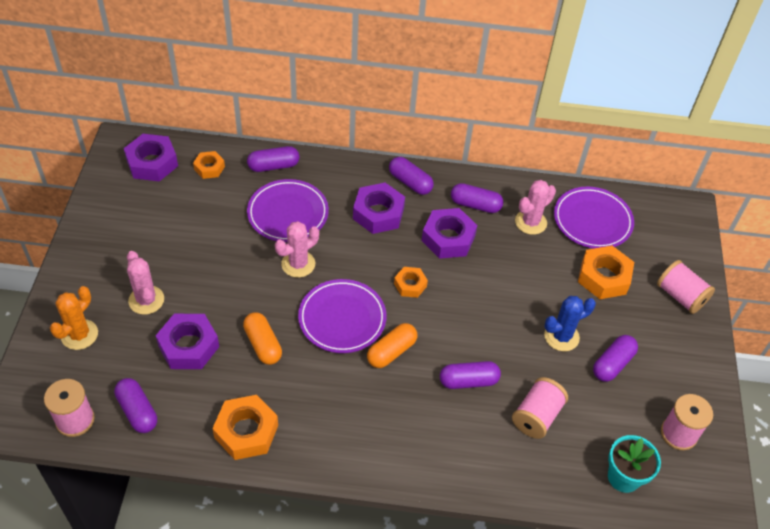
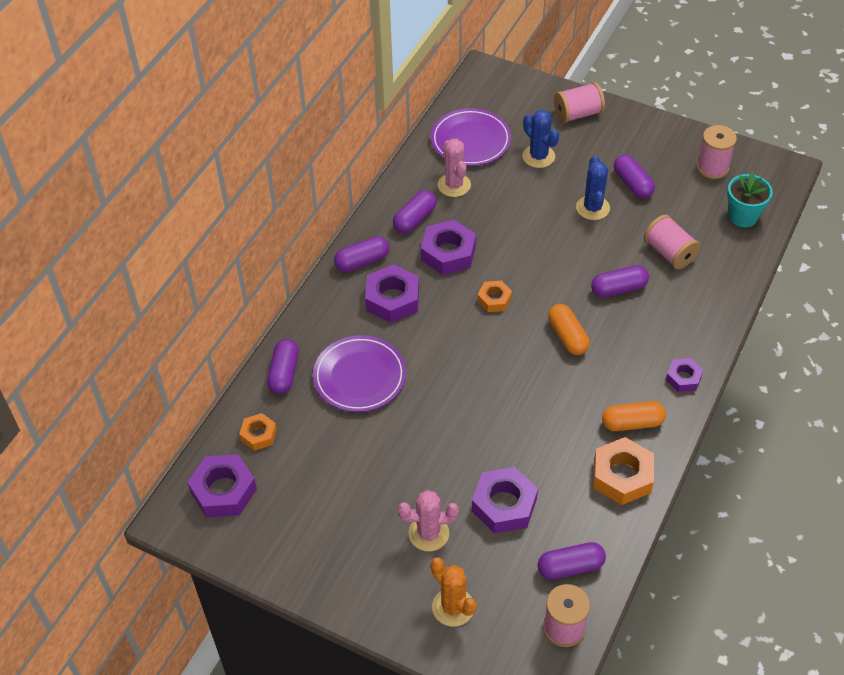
camera: 65 degrees left, 0 degrees up
(263, 344) = (524, 439): orange capsule -> orange capsule (632, 423)
(298, 264) = (432, 384): pink cactus -> none
(342, 318) = (515, 365): purple plate -> none
(380, 461) = (683, 378): none -> purple nut
(468, 381) = (618, 288): purple capsule -> purple capsule turned 60 degrees clockwise
(603, 277) = (538, 156): orange nut -> blue cactus

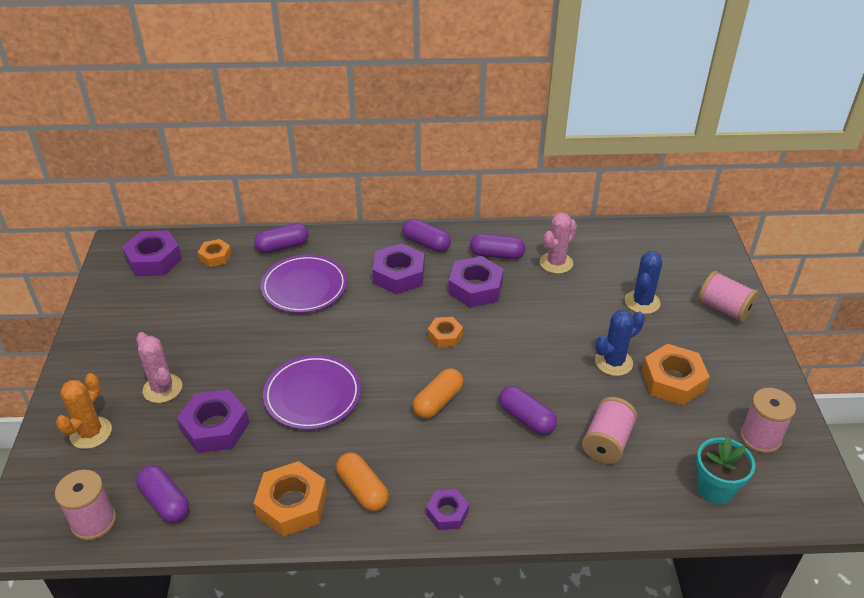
camera: 60 degrees right, 10 degrees down
(470, 141) = (617, 253): purple plate -> purple plate (312, 395)
(632, 184) = (673, 380): purple capsule -> orange nut

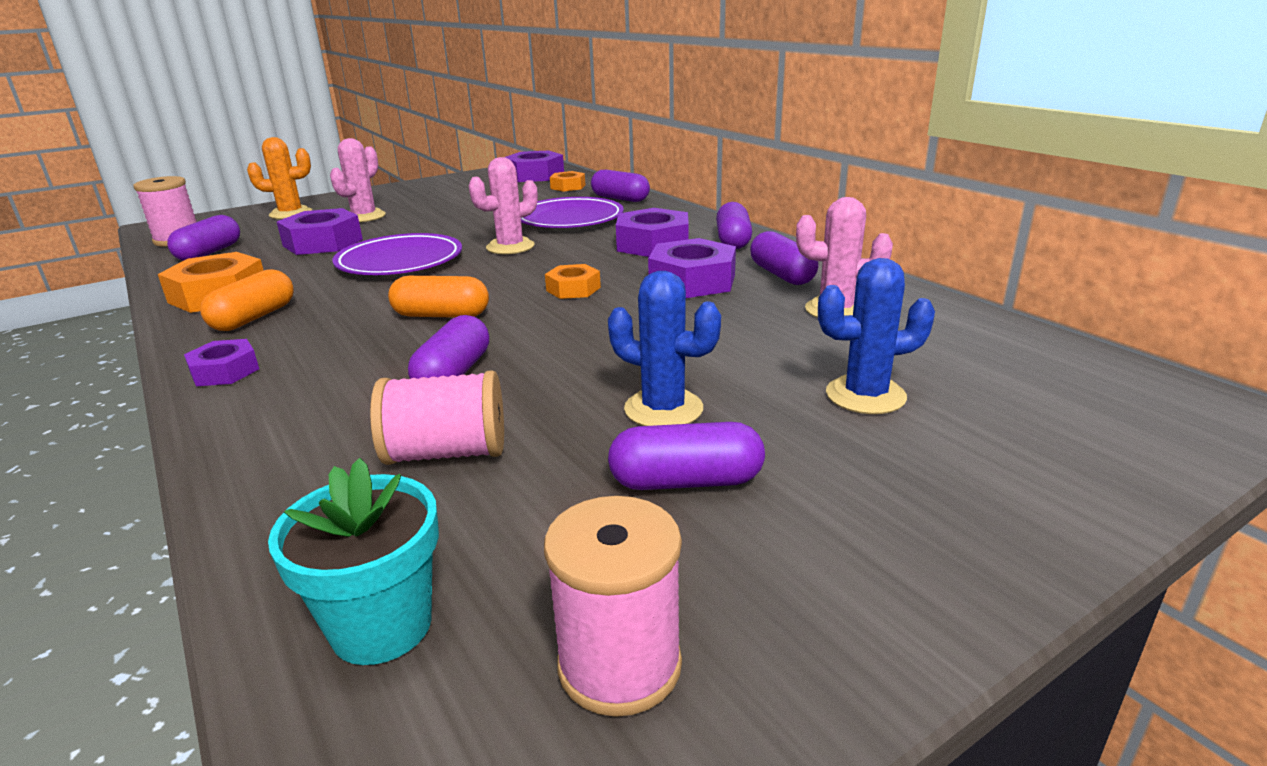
camera: 60 degrees right, 15 degrees down
(337, 335) = (510, 247): none -> pink cactus
(673, 380) = (686, 481): orange nut -> purple capsule
(724, 309) = (1010, 490): pink spool -> none

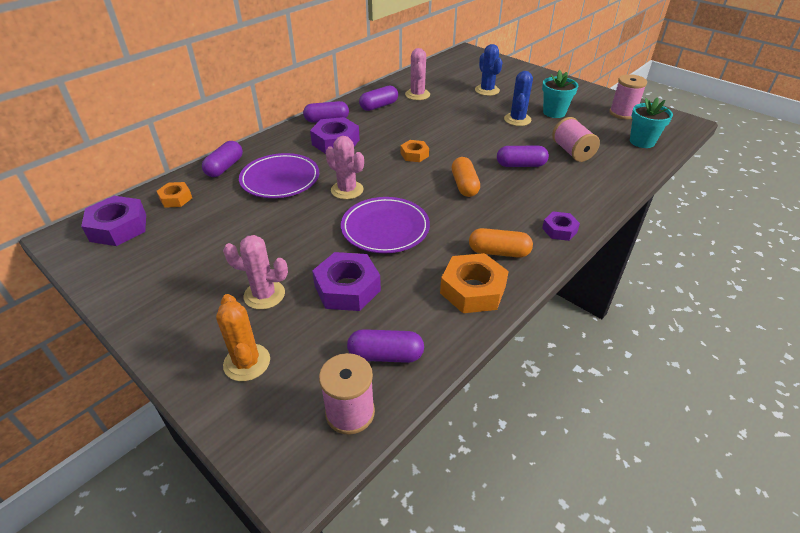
camera: 105 degrees left, 15 degrees up
(686, 481) = (554, 112): purple capsule -> turquoise flower pot
(692, 281) = (393, 125): purple nut -> none

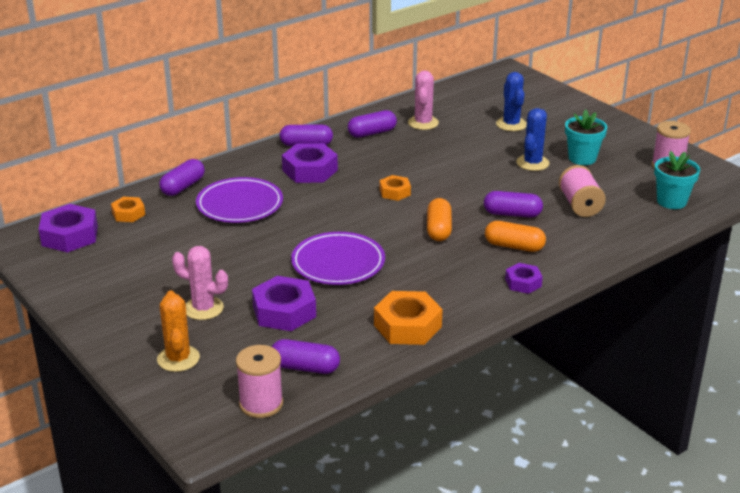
camera: 10 degrees right, 10 degrees down
(347, 190) = (308, 222): pink cactus -> none
(499, 252) = (448, 296): orange capsule -> orange capsule (514, 246)

